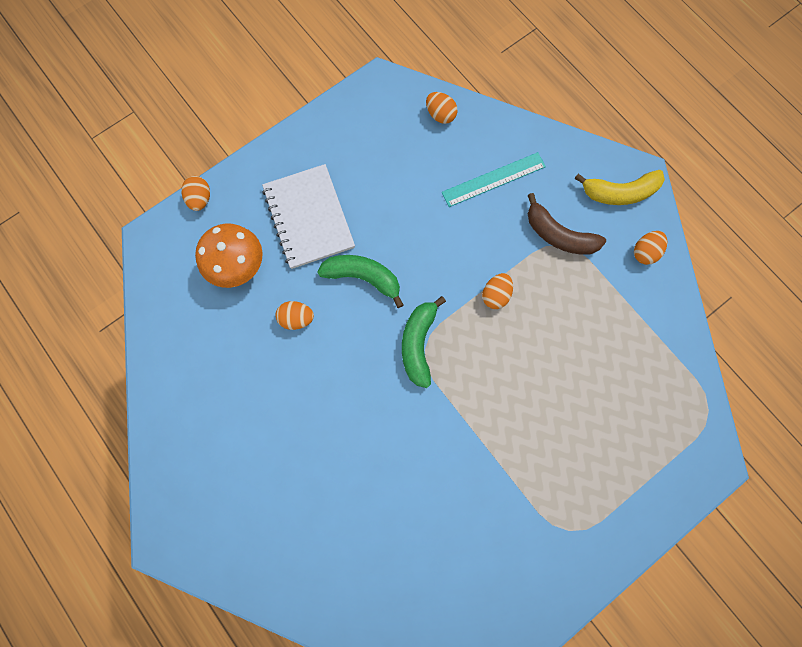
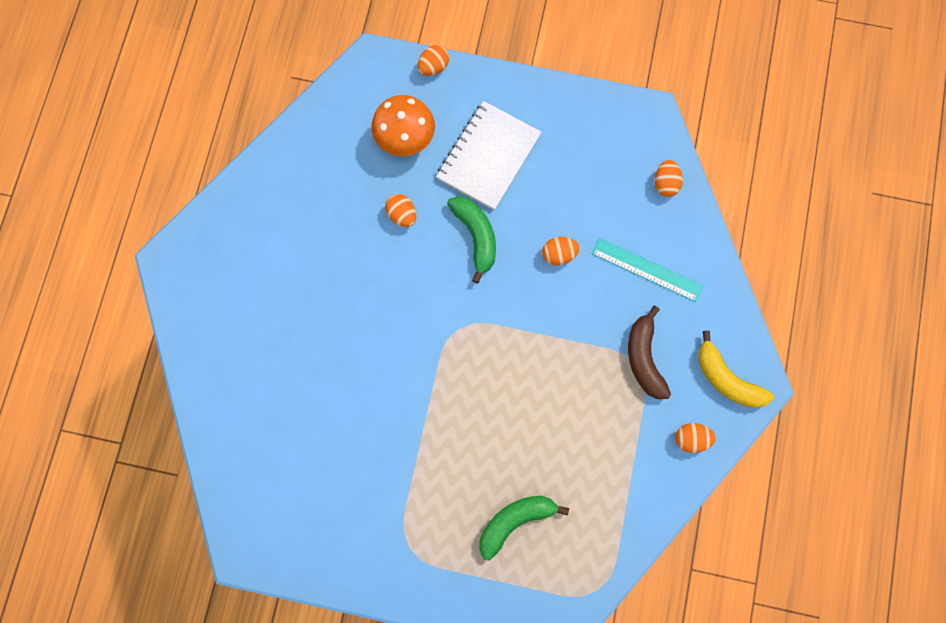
camera: 50 degrees right, 0 degrees up
(418, 344) = (459, 320): green banana -> green banana (515, 521)
(495, 295) = (549, 348): orange egg -> orange egg (559, 254)

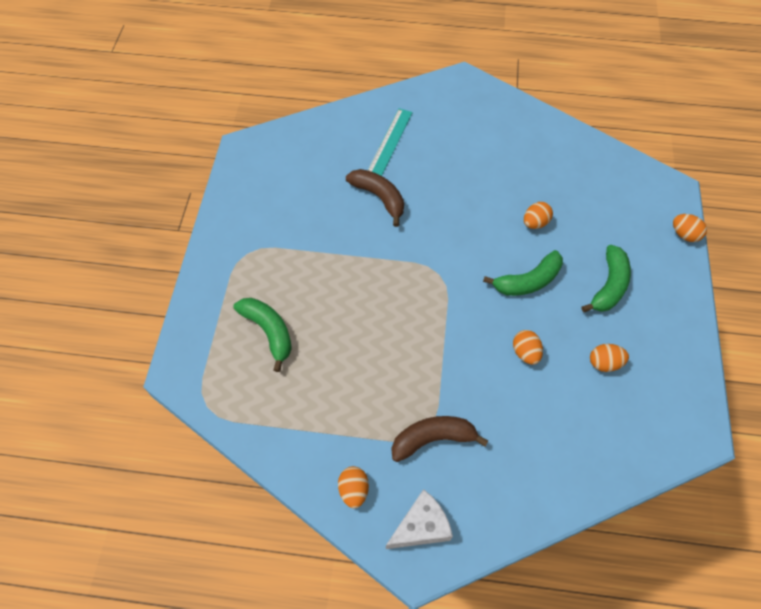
camera: 85 degrees right, 15 degrees down
(346, 385) = (379, 197): none -> brown banana
(405, 140) = (606, 219): orange mushroom -> none
(488, 157) = (609, 285): white notebook -> green banana
(646, 270) = (526, 437): turquoise ruler -> turquoise ruler (389, 142)
(665, 183) = (626, 453): orange egg -> orange egg (604, 363)
(727, 379) = (421, 526): yellow banana -> white cheese

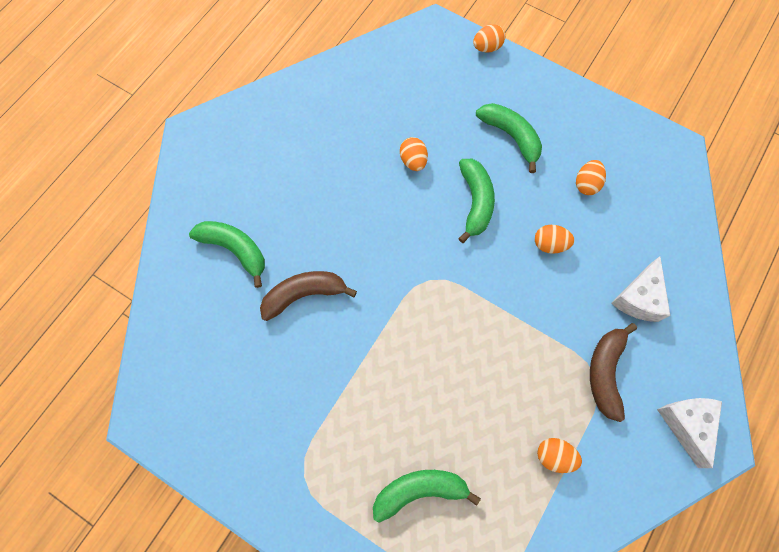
camera: 65 degrees left, 10 degrees up
(354, 490) = (631, 473): orange egg -> orange egg (554, 456)
(389, 142) = (235, 249): turquoise ruler -> green banana
(519, 445) = (638, 298): none -> white cheese

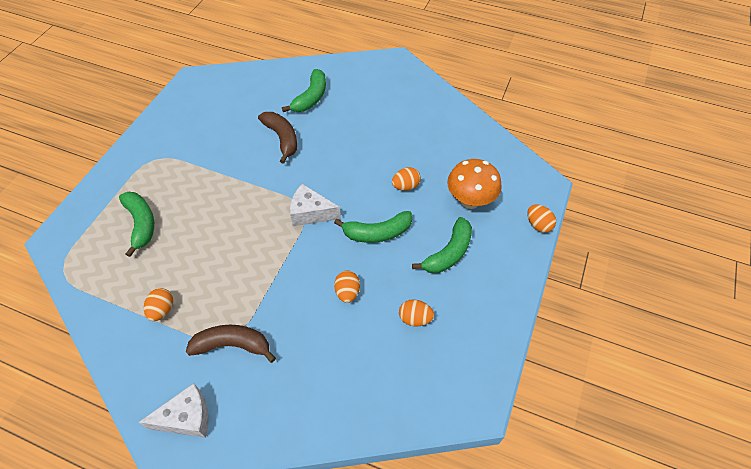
camera: 80 degrees right, 15 degrees down
(445, 101) = (470, 201): none -> orange mushroom
(638, 298) = (305, 371): white cheese -> white cheese (311, 213)

